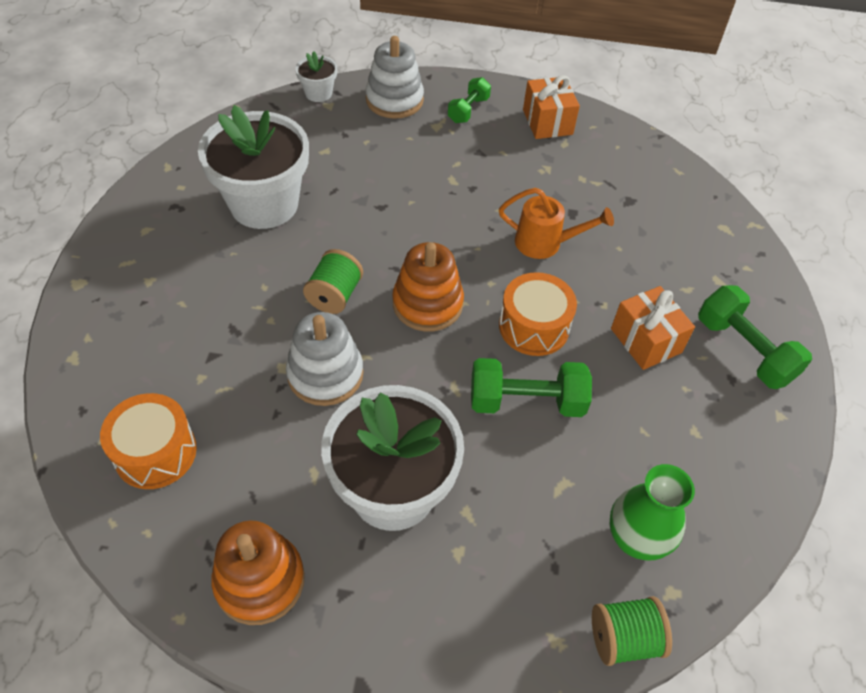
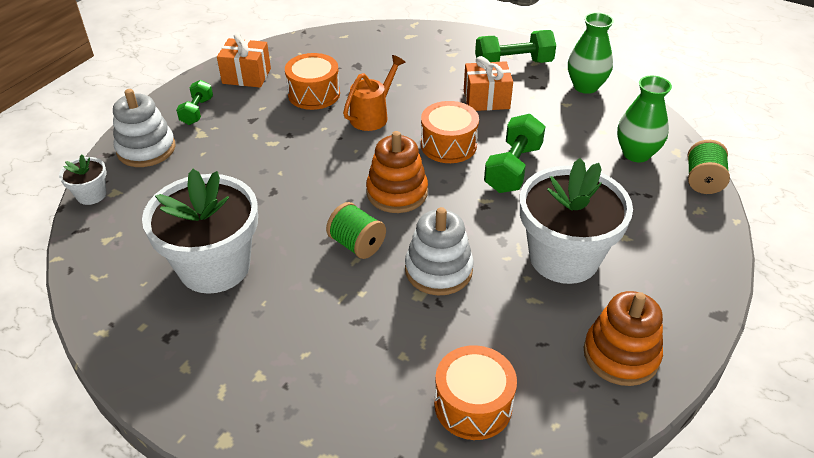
camera: 65 degrees left, 10 degrees down
(468, 110) = (197, 111): green dumbbell -> green dumbbell turned 45 degrees clockwise
(552, 183) = (314, 94): none -> orange drum
(752, 446) = (585, 86): none -> green vase

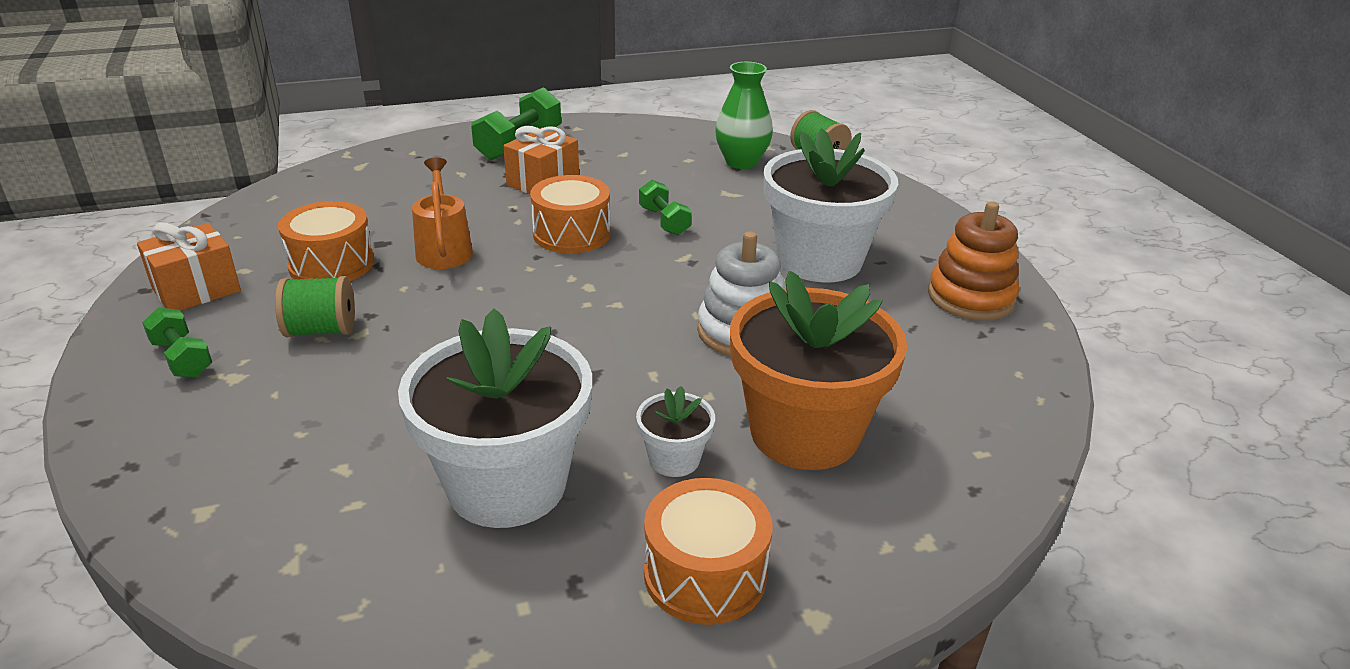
camera: 50 degrees left, 10 degrees down
(91, 195) = (165, 538): white flower pot -> white flower pot (674, 459)
(146, 149) = (170, 438): white stacking toy -> none
(357, 244) = (630, 361): green spool -> green spool (321, 330)
(371, 352) = (804, 433): none -> orange flower pot
(397, 192) = (591, 297): orange stacking toy -> none
(473, 405) = (948, 406): orange drum -> orange drum (705, 574)
(513, 168) = (664, 221): green dumbbell -> green dumbbell, size x0.61
(585, 86) = (616, 134): green vase -> none

